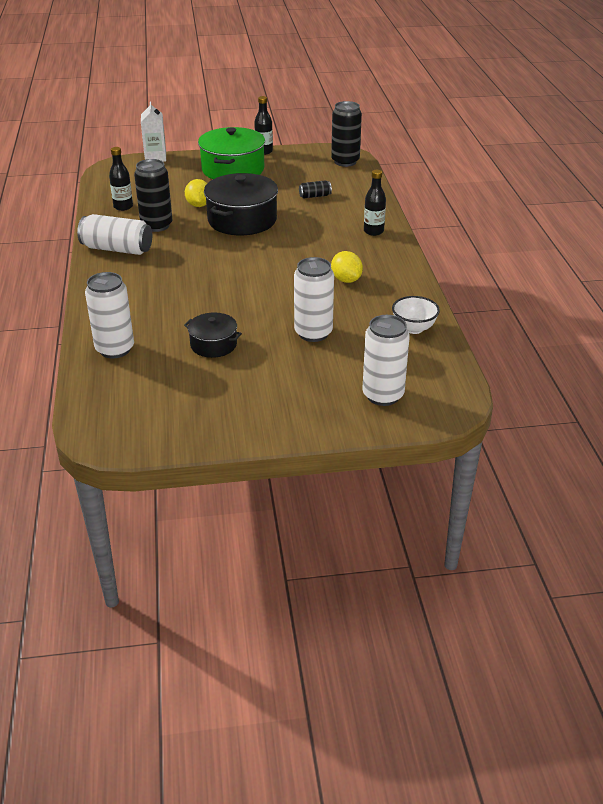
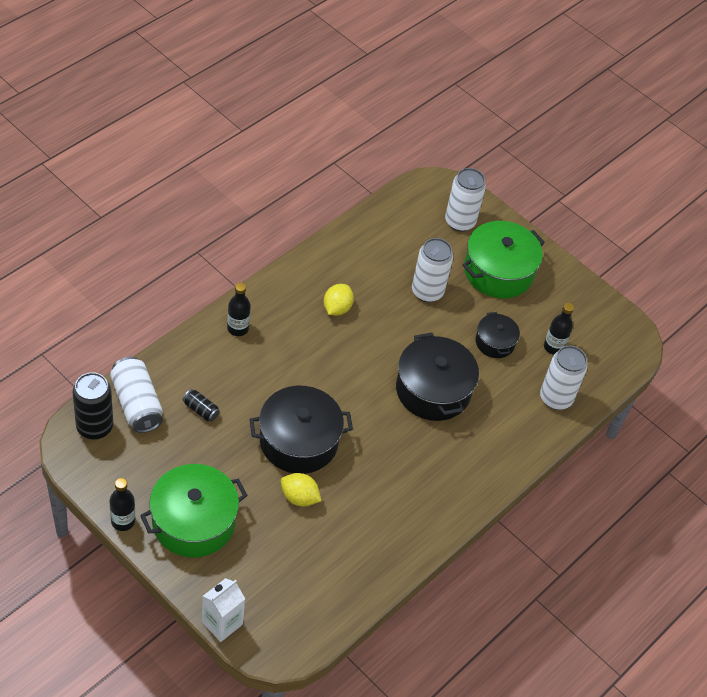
camera: 135 degrees left, 15 degrees up
(117, 249) = (433, 505): white can -> white can (137, 404)
(123, 207) = (357, 563): black bottle -> black bottle (553, 347)
(156, 225) = (367, 504): black can -> none
(198, 205) = (299, 497): yellow lemon -> yellow lemon turned 75 degrees clockwise
(209, 290) = (433, 390): none -> black pot
(291, 389) = (498, 271): none -> green pot
(413, 328) = (368, 237): white bowl -> none

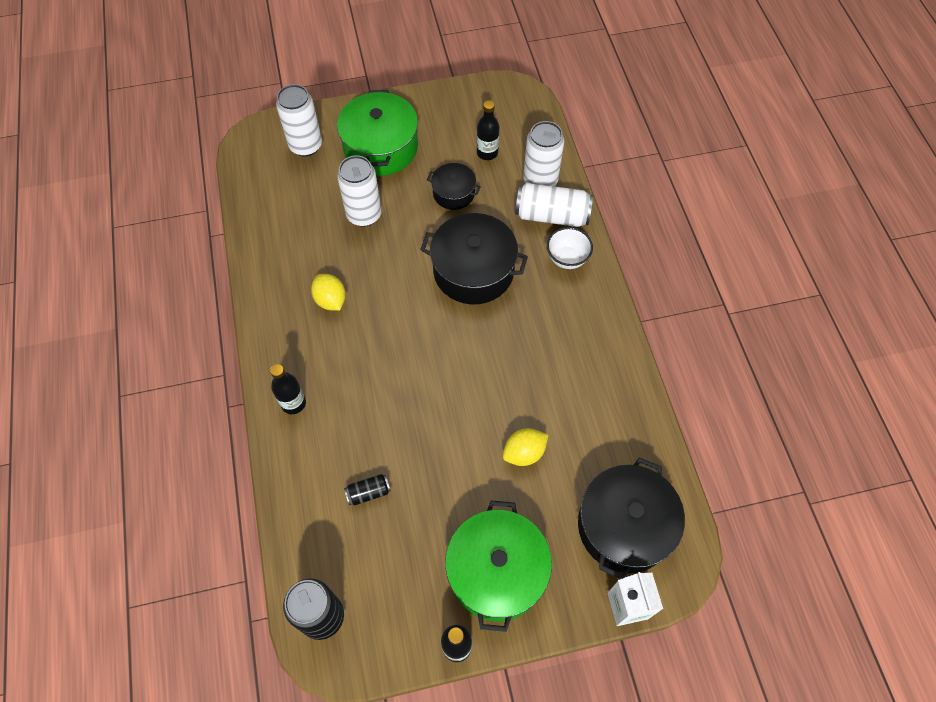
camera: 50 degrees left, 10 degrees up
(137, 404) = (320, 555): white can -> white can (552, 215)
(298, 441) = (460, 418): black pot -> black pot (624, 526)
(495, 451) = (567, 259): none -> white bowl

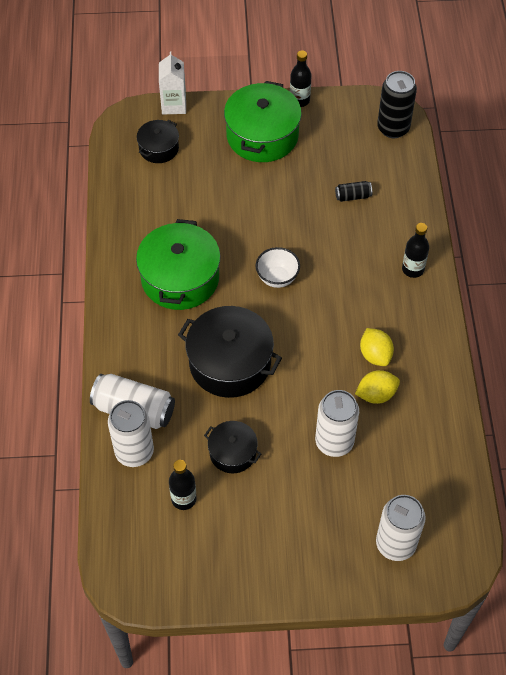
camera: 170 degrees left, 5 degrees down
(381, 147) = (306, 527): green pot -> green pot (180, 278)
(524, 453) = (222, 205): yellow lemon -> yellow lemon (376, 394)
(567, 259) = (133, 361): white bowl -> white bowl (277, 278)
(624, 526) = (159, 148): black pot -> black pot, size x0.55

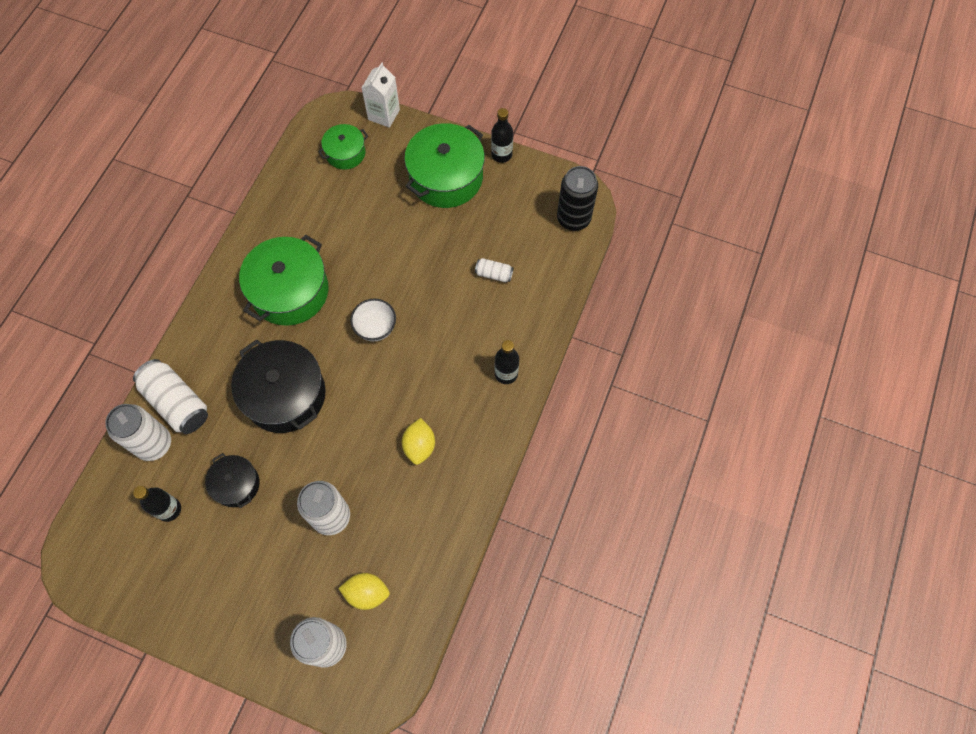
camera: 25 degrees right, 10 degrees up
(159, 148) = (345, 153): black pot -> green pot
(353, 196) = (494, 274): black can -> white can
(376, 394) = (397, 486): yellow lemon -> yellow lemon (367, 593)

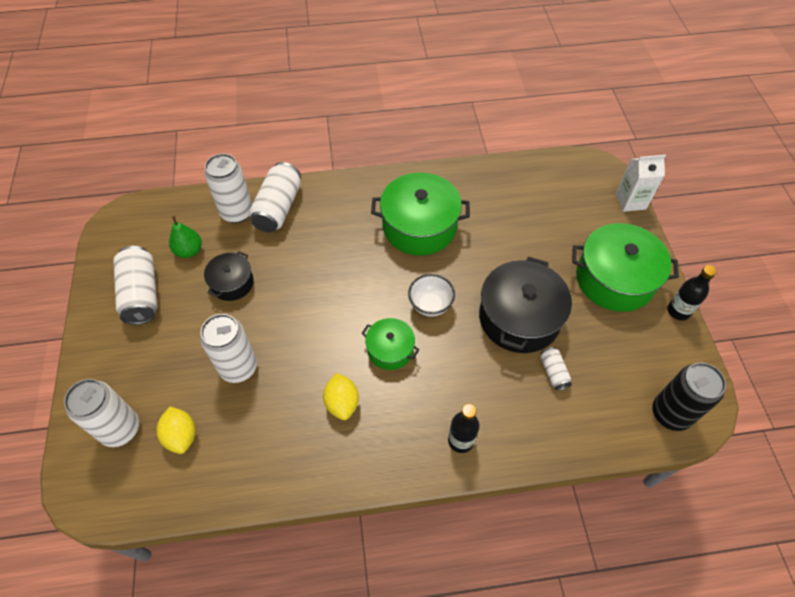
camera: 60 degrees right, 10 degrees down
(169, 509) = (189, 251): black bottle -> green pear
(190, 575) = (142, 294): none -> white can
(285, 395) = (327, 273): black pot -> black pot (519, 318)
(345, 153) = (571, 195): green pot -> green pot (390, 350)
(419, 446) = (342, 403): yellow lemon -> yellow lemon turned 75 degrees counterclockwise

